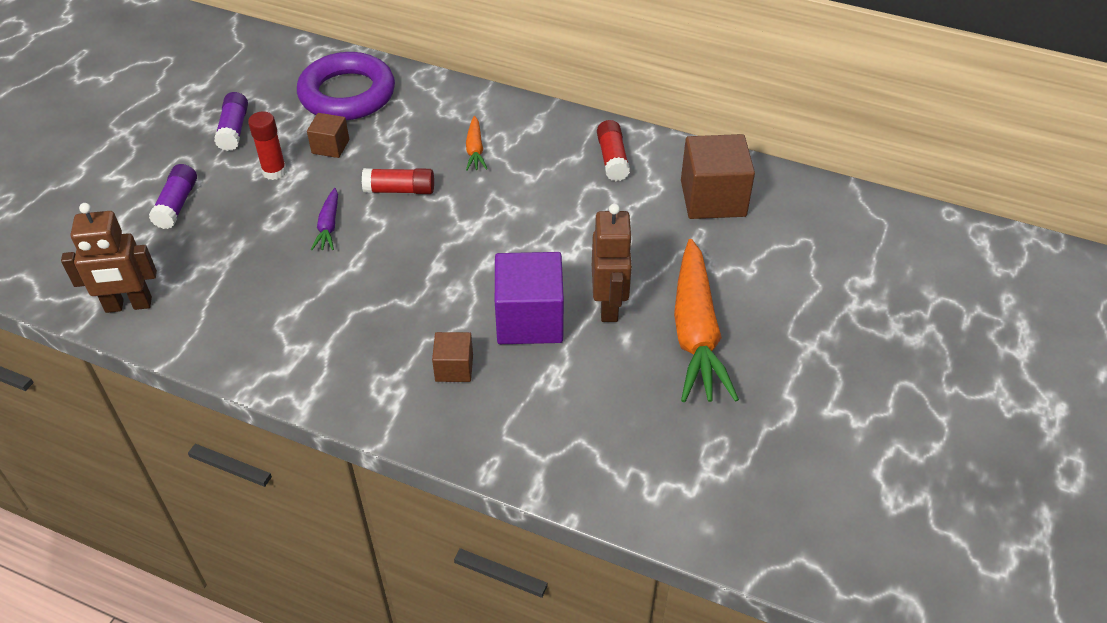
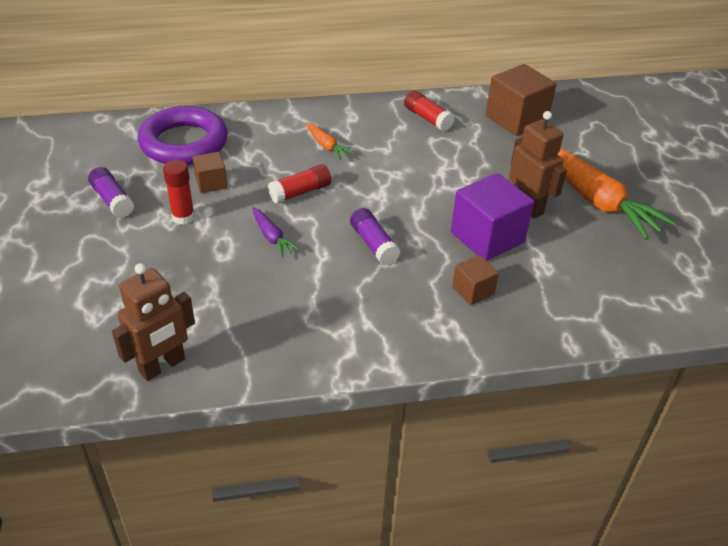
camera: 35 degrees left, 5 degrees down
(177, 204) = (122, 273): purple glue stick -> purple glue stick (373, 244)

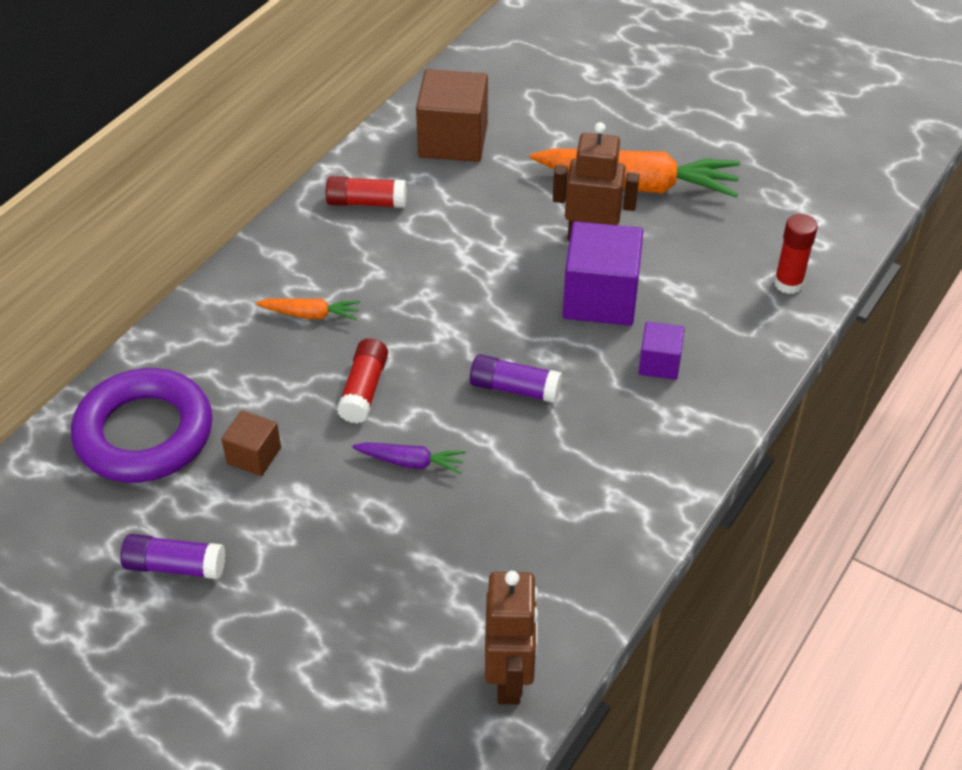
camera: 45 degrees left, 5 degrees up
(183, 217) = (286, 518): red glue stick -> red glue stick (788, 283)
(473, 290) = (659, 363): brown cube -> purple cube

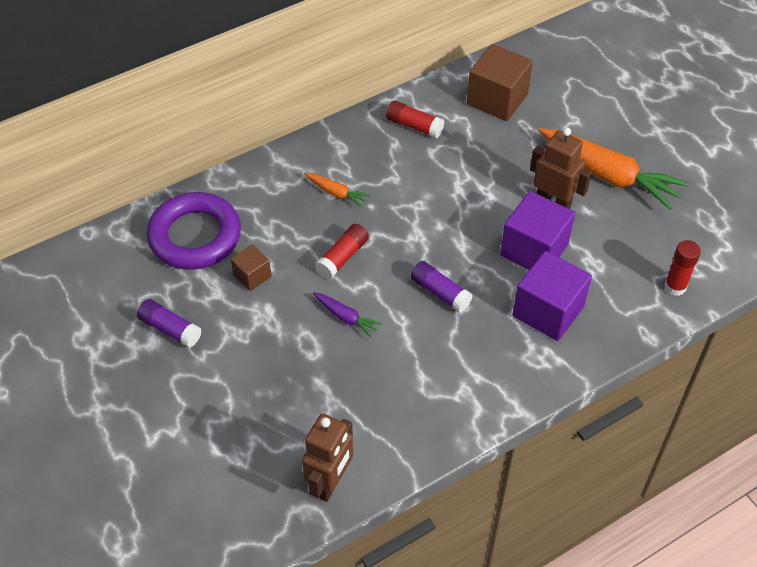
camera: 25 degrees right, 5 degrees up
(659, 363) = (548, 311): purple cube -> purple cube, size x1.88

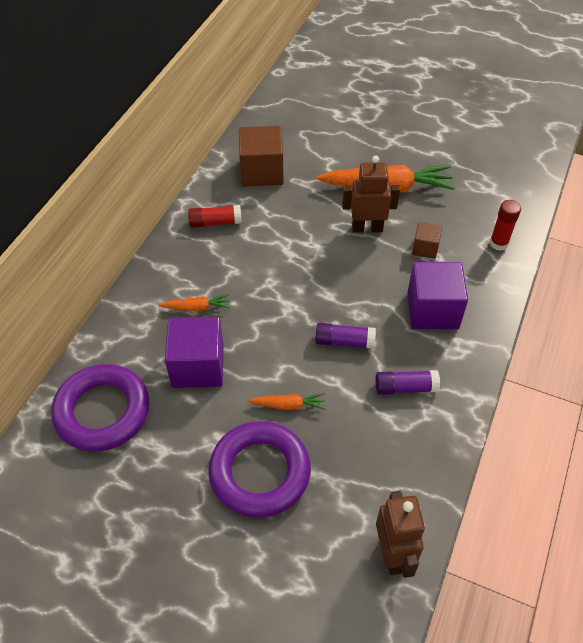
camera: 35 degrees left, 0 degrees up
(170, 329) = (146, 508): purple glue stick -> purple glue stick (405, 387)
(252, 276) = (182, 416): brown cube -> brown cube (425, 248)
(277, 355) = (260, 472): none -> purple ring
(343, 257) = (245, 357): red glue stick -> none
(346, 317) = (289, 405): purple carrot -> orange carrot
(534, 250) = (383, 270): purple cube -> purple cube (198, 366)

